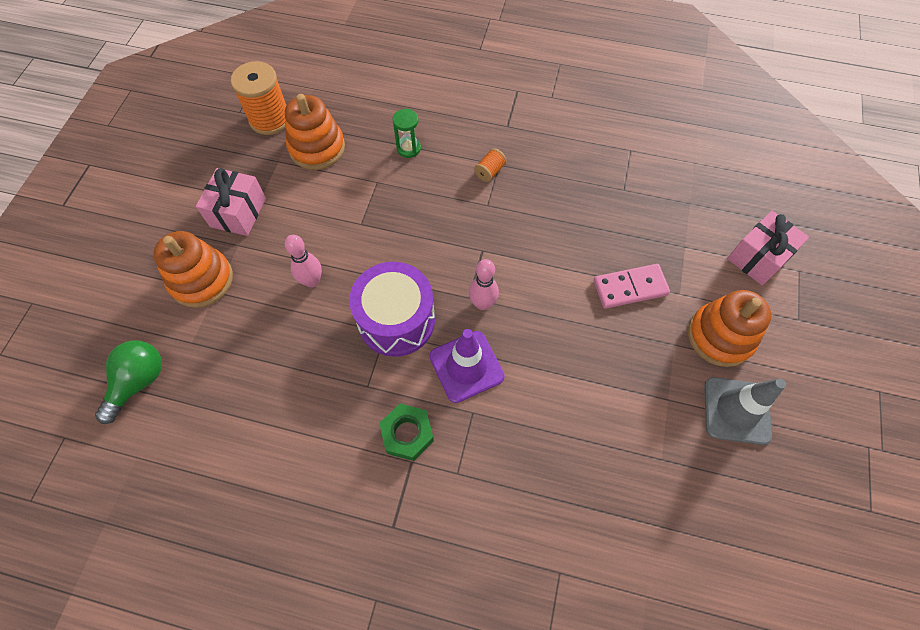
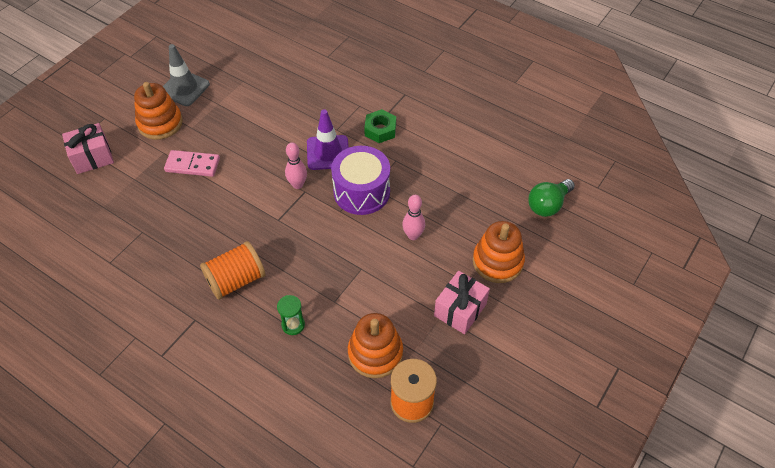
camera: 160 degrees left, 10 degrees down
(490, 171) = (236, 280): orange spool -> orange spool, size x2.11

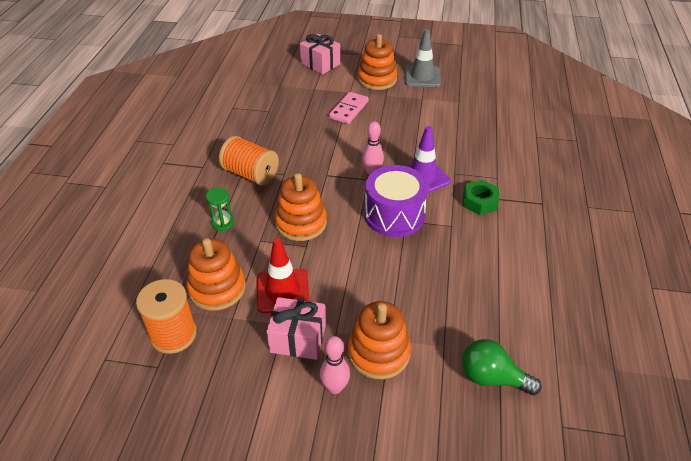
camera: 65 degrees right, 10 degrees down
(192, 165) = (348, 110): pink domino -> pink domino turned 45 degrees clockwise
(330, 262) = (301, 223): none -> orange stacking toy
(404, 304) = (282, 291): none -> red traffic cone
(413, 235) = (367, 270): pink bowling pin -> pink bowling pin (335, 387)

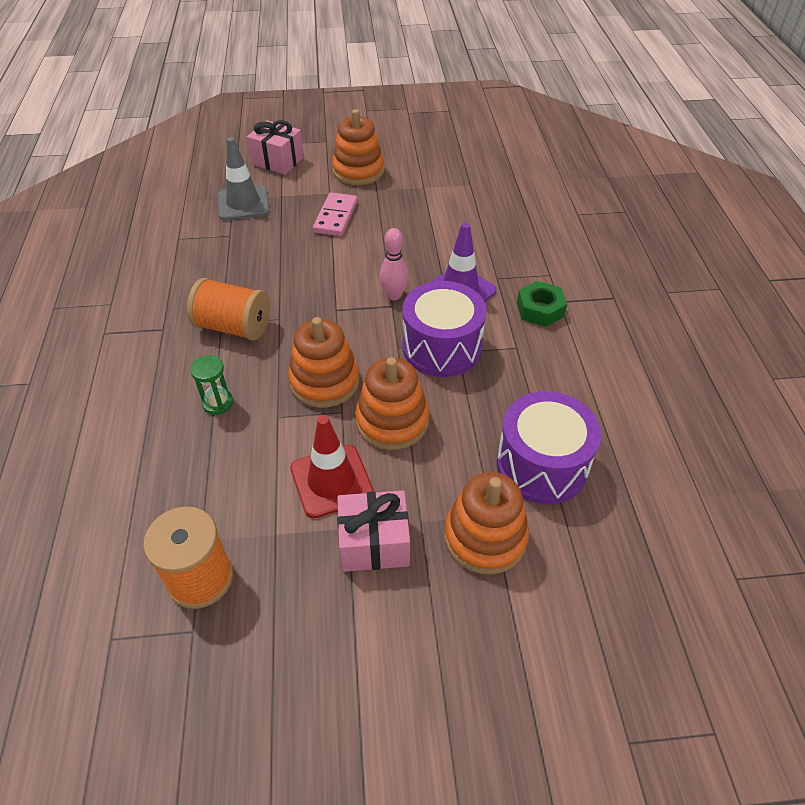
camera: 15 degrees left, 5 degrees up
(217, 288) = (240, 497): orange stacking toy -> orange stacking toy (392, 421)
(335, 387) = (445, 599): pink bowling pin -> none
(422, 77) = (414, 159): grey traffic cone -> grey traffic cone (243, 203)
(439, 312) = (542, 465): none -> purple drum
(492, 378) = (634, 536): green light bulb -> none

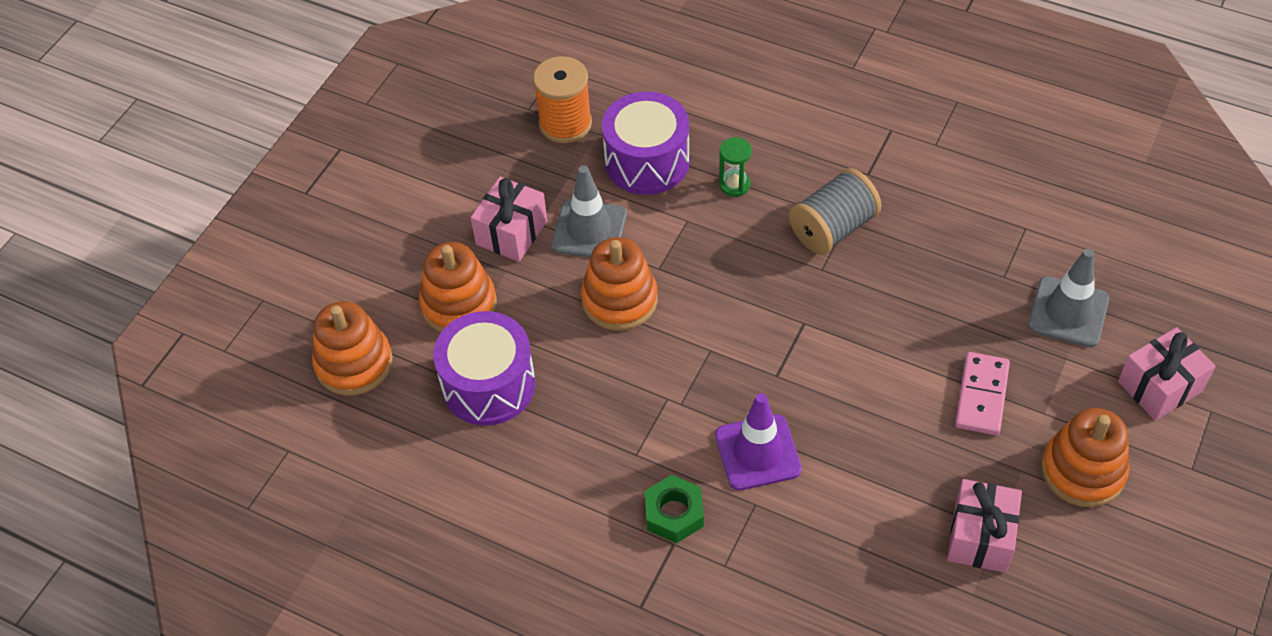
camera: 125 degrees right, 5 degrees up
(233, 327) = (833, 228): orange spool -> grey spool
(324, 381) = (705, 270): orange stacking toy -> orange stacking toy (354, 363)
(331, 481) = (589, 230): red traffic cone -> grey traffic cone
(335, 217) = (982, 396): pink domino -> pink domino turned 60 degrees clockwise
(394, 295) = (791, 385): pink bowling pin -> none
(433, 191) = (980, 537): none -> pink gift
(442, 347) = (683, 387): purple drum -> purple drum (647, 161)

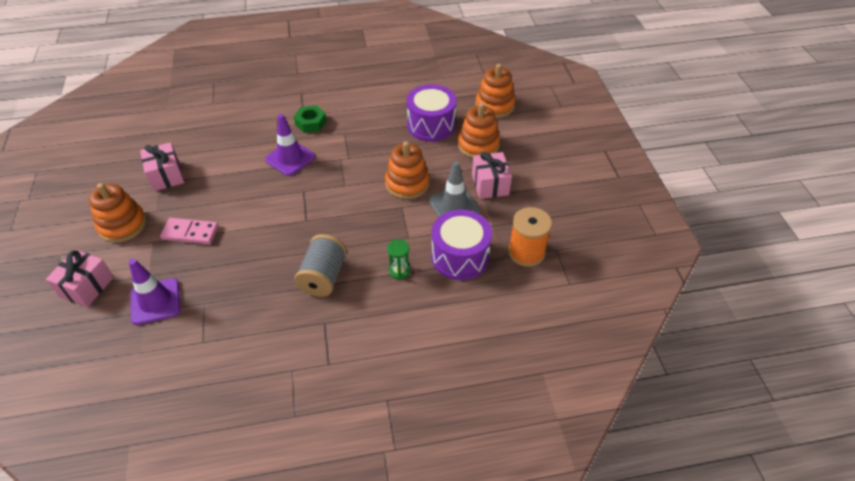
camera: 140 degrees right, 5 degrees down
(982, 396) = (190, 233): pink domino -> pink domino turned 60 degrees counterclockwise
(1068, 312) = (155, 301): grey traffic cone -> purple traffic cone

